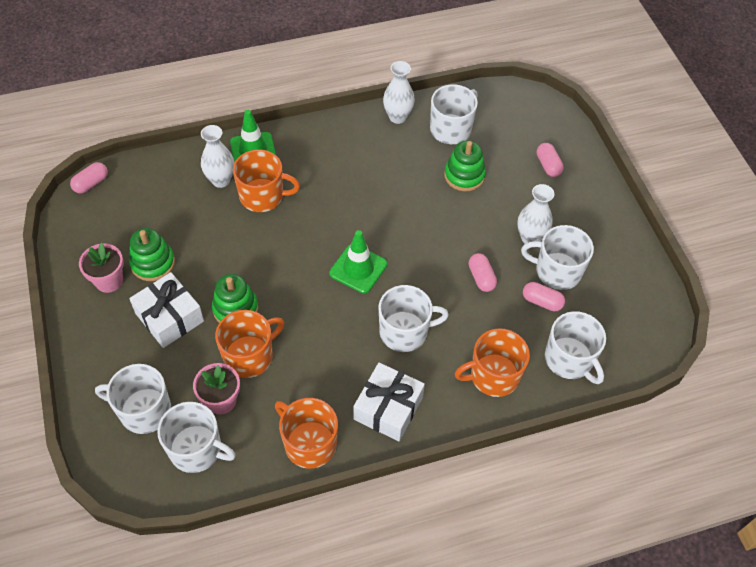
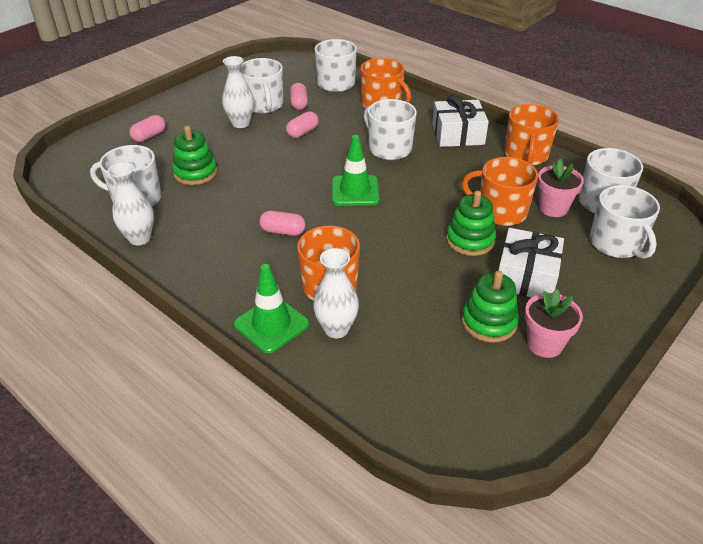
camera: 120 degrees left, 15 degrees down
(91, 183) = (450, 453): pink capsule -> pink capsule (283, 231)

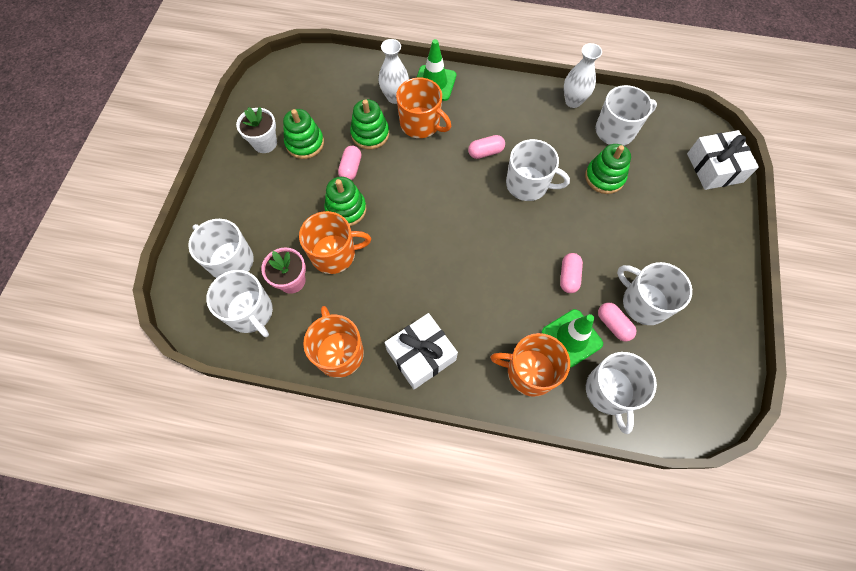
camera: 150 degrees right, 25 degrees up
(149, 136) = (689, 200): pink capsule -> pink capsule (351, 168)
(241, 123) = (635, 260): white vase -> none
(355, 191) = (464, 220): green traffic cone -> green traffic cone (571, 338)
(389, 148) = (473, 294): white mug -> white mug (528, 184)
(398, 299) = (370, 134): none -> green stacking toy
(526, 276) = (292, 193): white gift -> white gift (714, 168)
(544, 344) = (265, 143): pink flower pot -> white flower pot

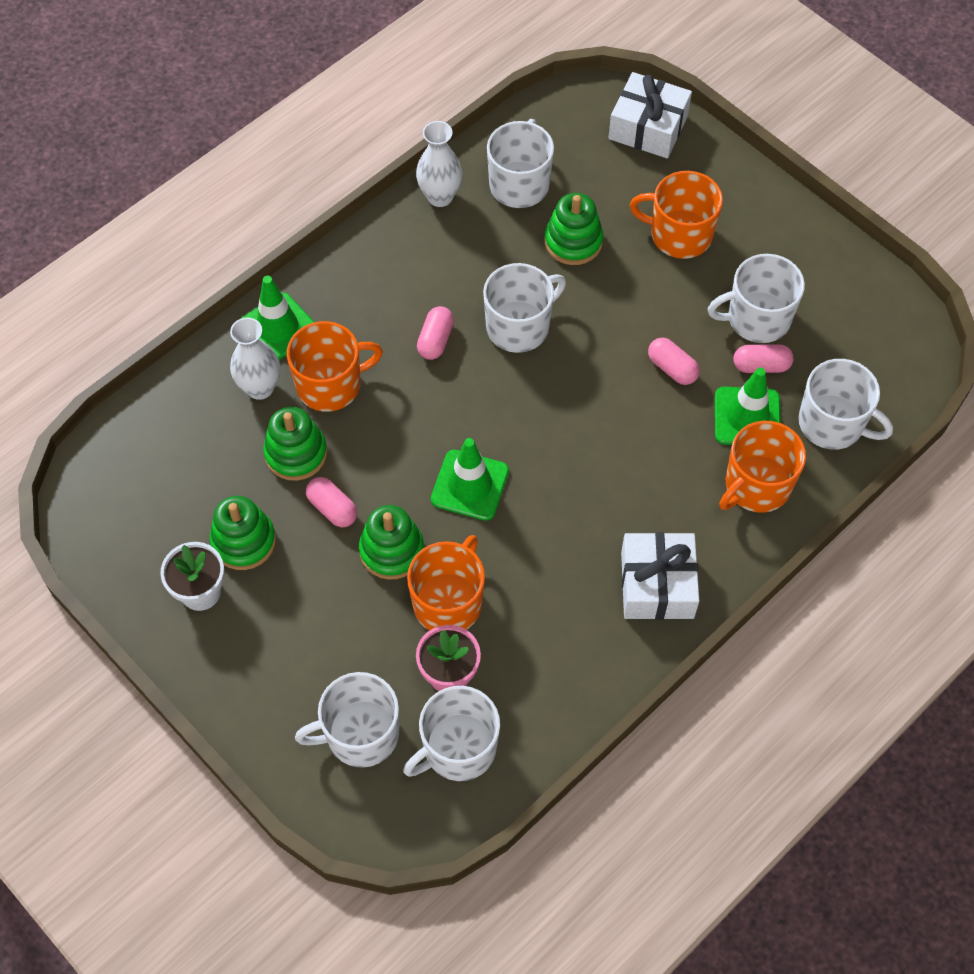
camera: 55 degrees left, 5 degrees down
(250, 312) = (458, 748): white mug -> white mug turned 150 degrees clockwise
(339, 352) = (589, 673): orange mug -> orange mug (679, 234)
(411, 221) = (470, 485): none -> green traffic cone

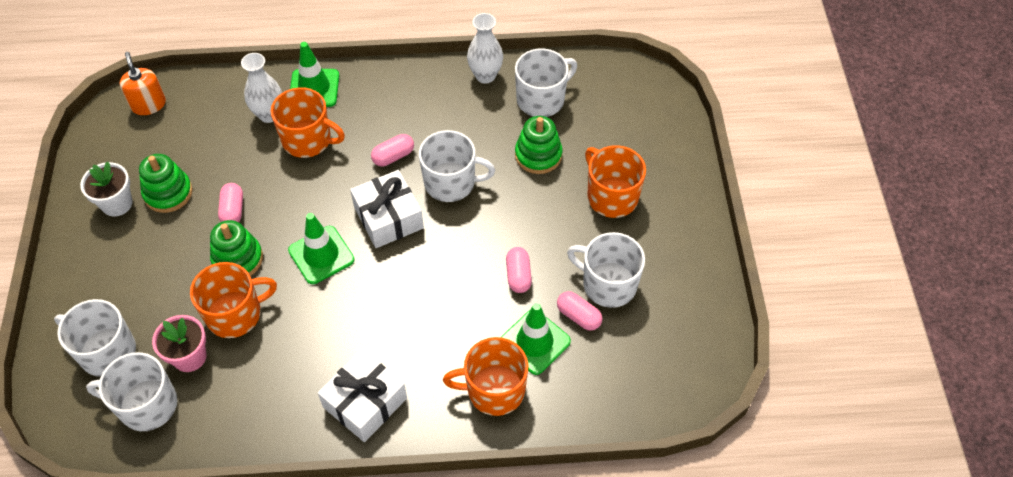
camera: 40 degrees right, 5 degrees down
(113, 469) = (148, 104): none -> orange soap dispenser
(296, 453) = (248, 165): green stacking toy -> none
(648, 127) = (660, 118): white gift -> white gift (388, 217)
(832, 423) = (588, 389): white mug -> none

